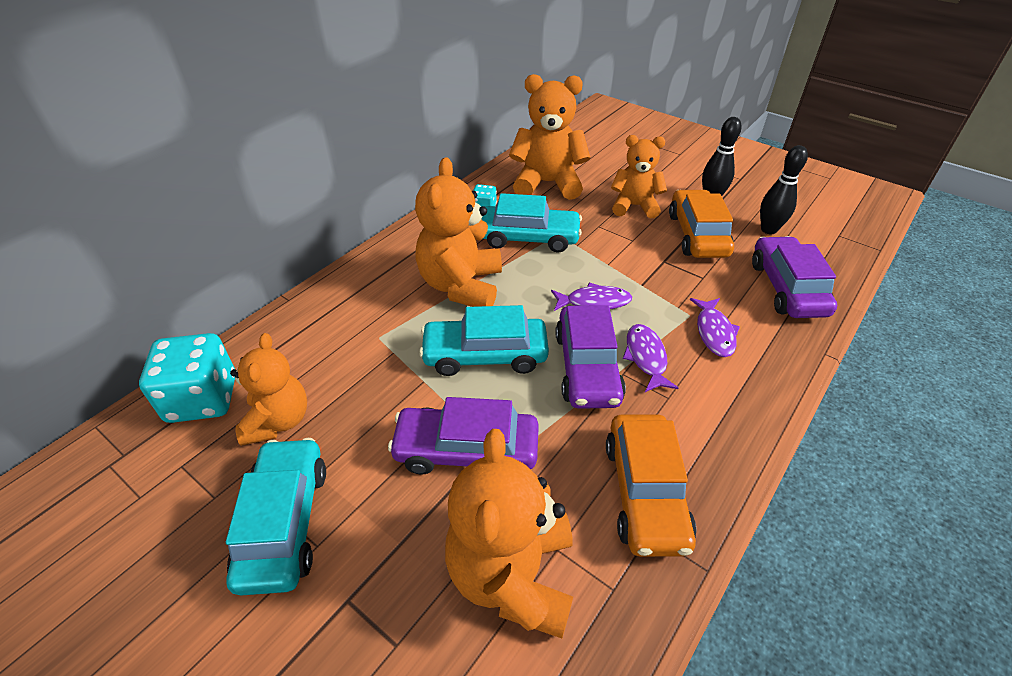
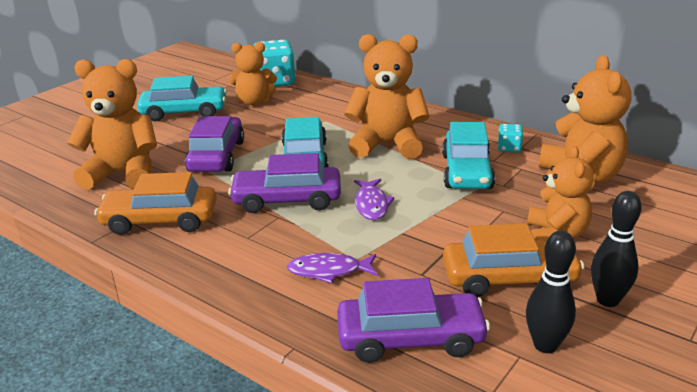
camera: 90 degrees right, 15 degrees down
(646, 357) = (296, 228): purple fish -> none

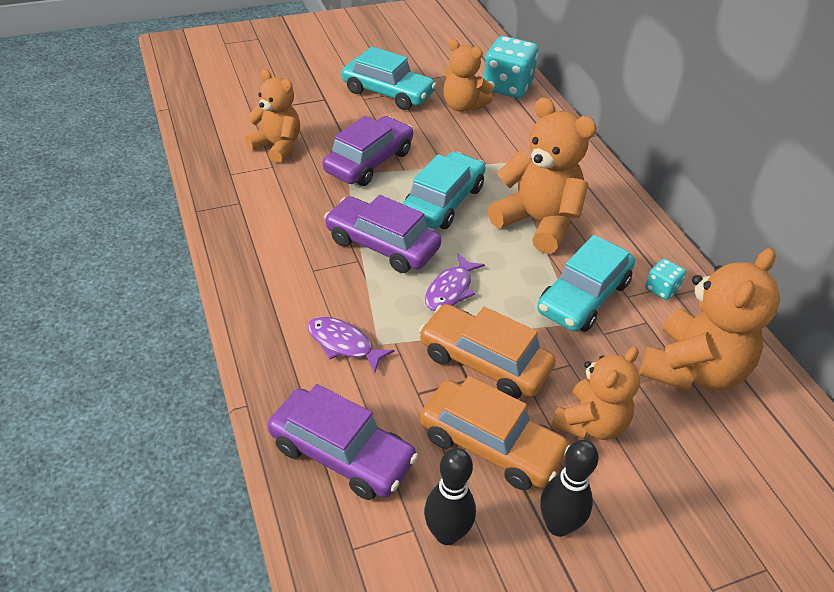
camera: 30 degrees right, 15 degrees up
(123, 174) = (277, 146): orange teddy bear -> orange teddy bear, size x0.66
(160, 220) = (262, 214): orange car -> orange car (484, 361)

